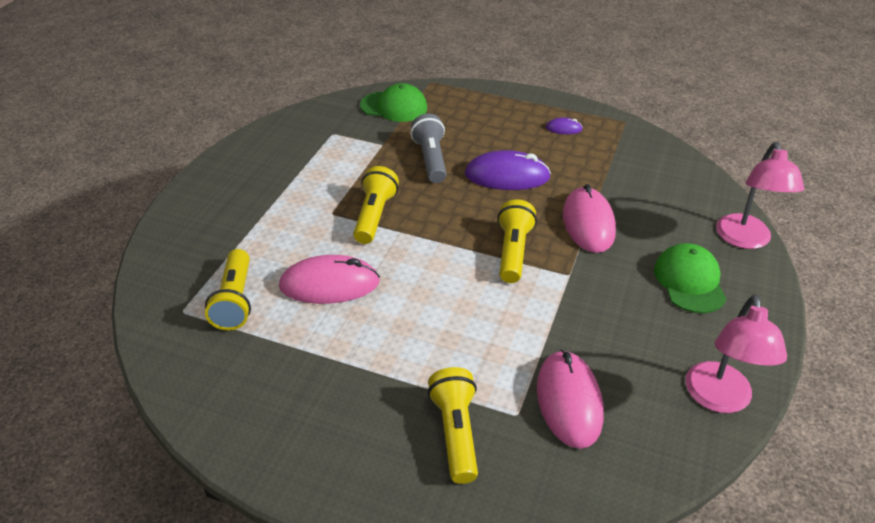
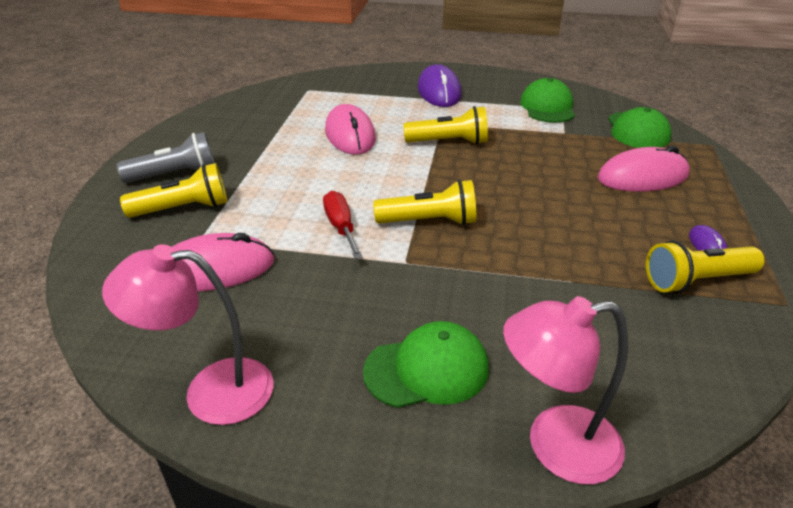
camera: 80 degrees right, 5 degrees down
(235, 301) = (322, 104): yellow flashlight -> yellow flashlight (696, 281)
(326, 141) = (547, 107): none -> green cap
(430, 159) = (559, 160): grey flashlight -> grey flashlight (175, 175)
(507, 176) = (564, 208): purple mouse -> purple mouse (439, 91)
(512, 308) = (341, 227): none -> red screwdriver
(588, 223) = (508, 273): pink mouse -> pink mouse (642, 177)

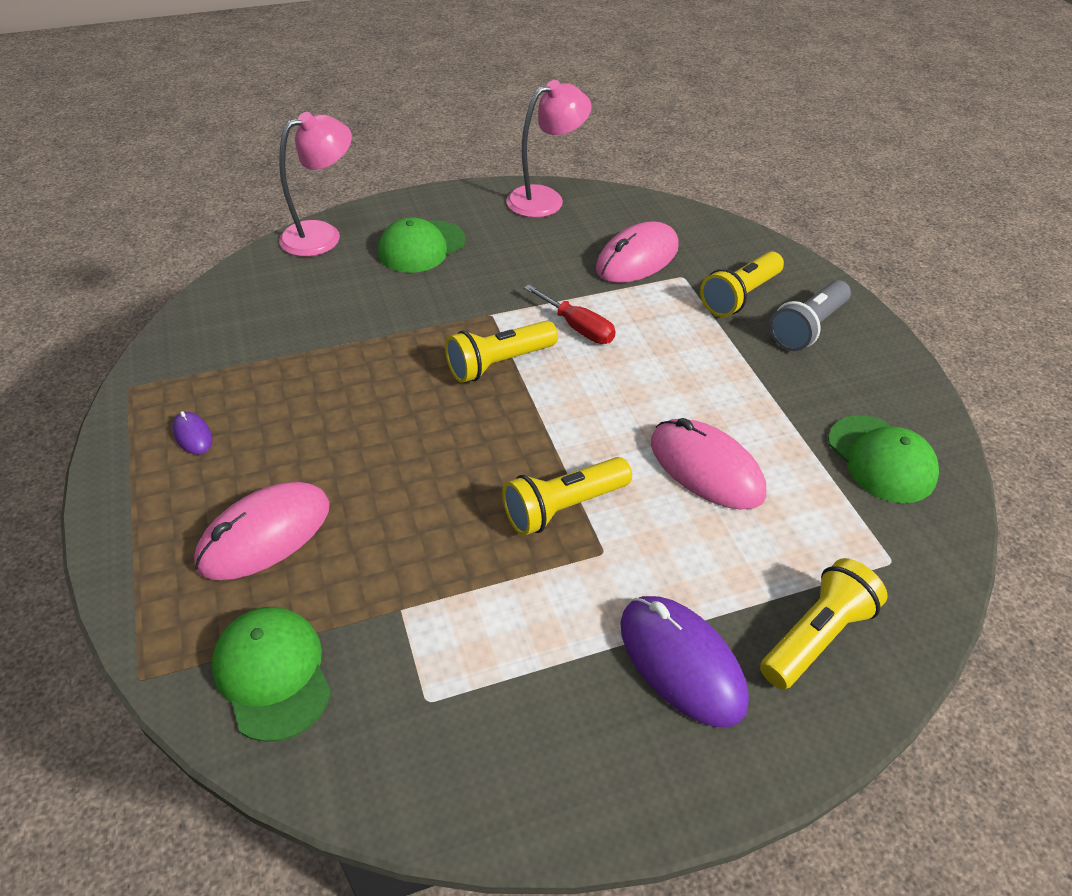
camera: 150 degrees right, 10 degrees up
(547, 107) = (455, 693): green cap -> green cap (881, 459)
(696, 281) = (212, 384): yellow flashlight -> yellow flashlight (816, 636)

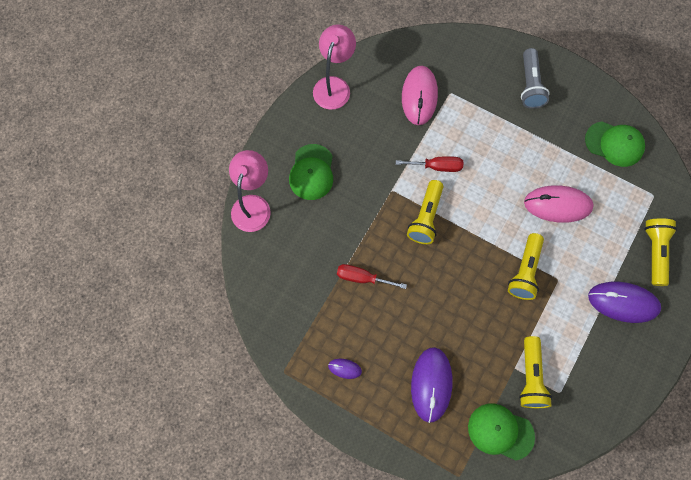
camera: 40 degrees left, 25 degrees up
(265, 535) = (431, 384): pink mouse -> purple mouse
(342, 367) = (362, 278): none -> red screwdriver
(740, 296) = (486, 86): yellow flashlight -> yellow flashlight (530, 377)

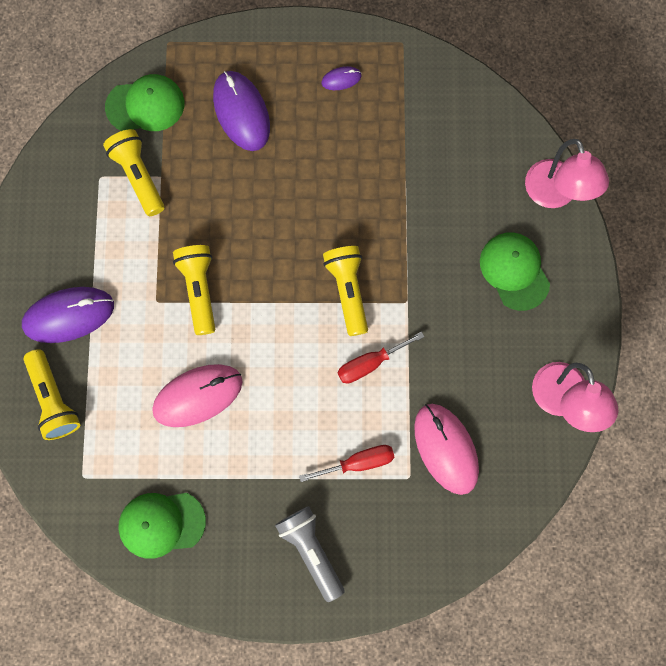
camera: 150 degrees right, 5 degrees up
(362, 278) = (379, 181): red screwdriver -> red screwdriver (358, 462)

